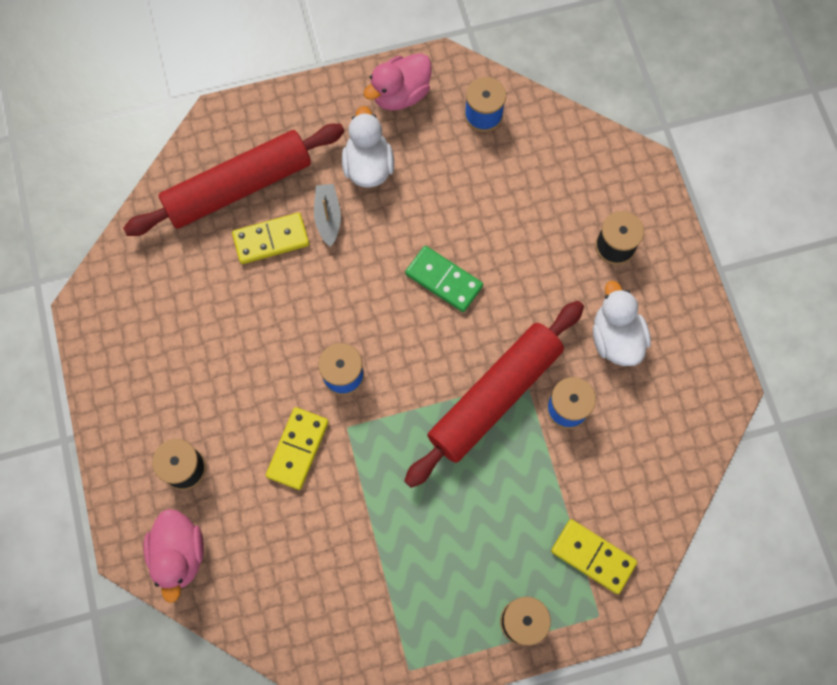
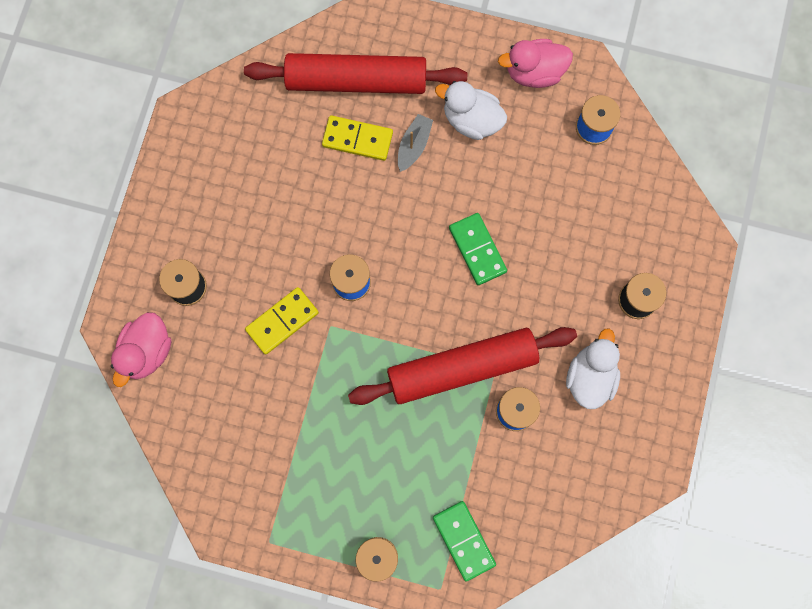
camera: 30 degrees right, 5 degrees up
(368, 166) = (471, 120): white duck -> white duck turned 90 degrees counterclockwise
(593, 556) = (464, 540): yellow domino -> green domino

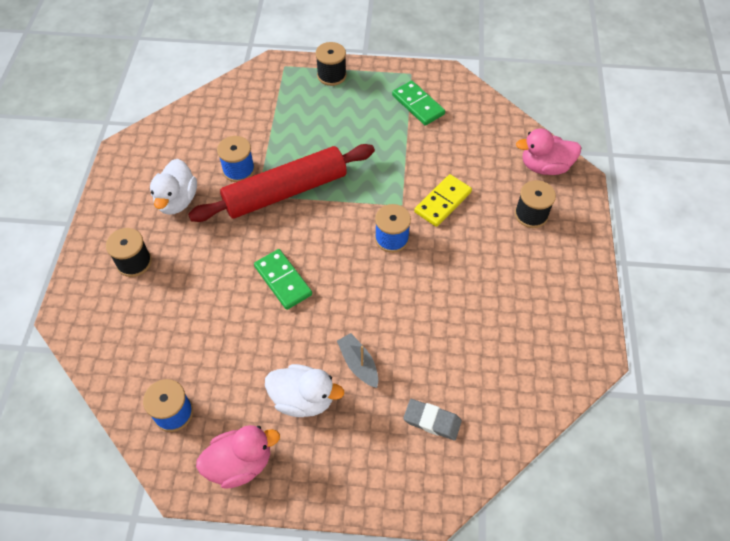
camera: 170 degrees right, 20 degrees down
(147, 352) = (544, 166): pink duck -> pink duck turned 105 degrees counterclockwise
(356, 80) = (432, 421): red rolling pin -> grey eraser
(357, 139) = (416, 360): yellow domino -> none
(414, 145) = (358, 364): grey boat -> grey boat turned 135 degrees clockwise
(464, 540) = (270, 92): green domino -> green domino (418, 105)

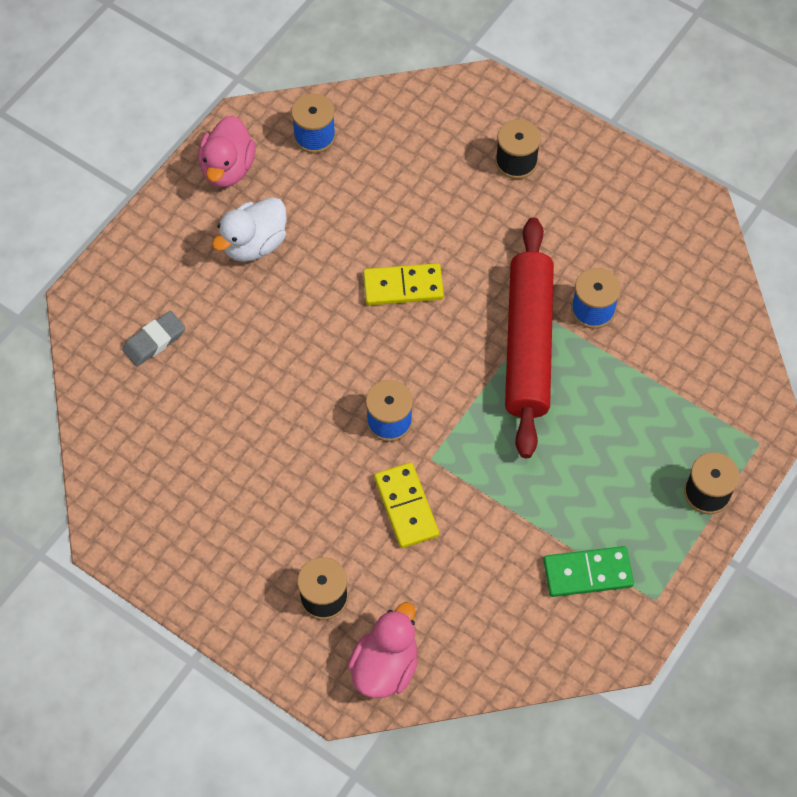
camera: 120 degrees right, 5 degrees up
(177, 201) = (581, 230): white duck -> none
(283, 280) = (403, 286): green domino -> yellow domino
(358, 364) = (257, 308): grey boat -> none

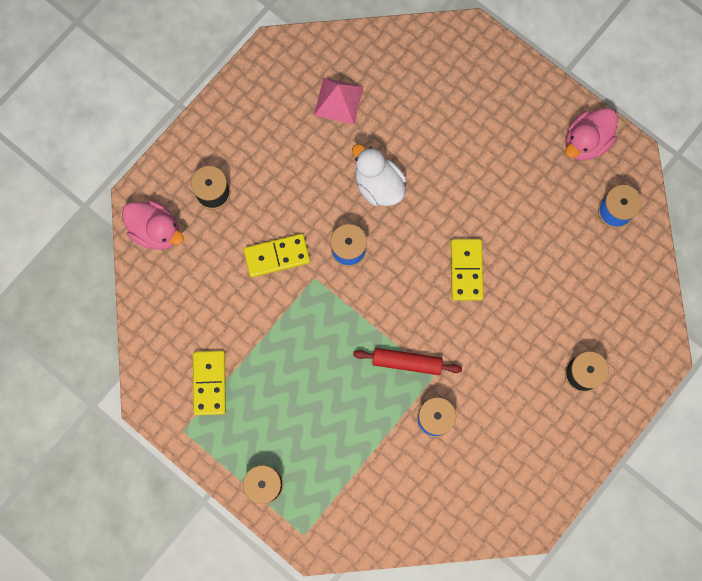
camera: 95 degrees right, 15 degrees up
(154, 341) = (431, 83): grey eraser -> none
(182, 450) = (338, 100): none -> pink pyramid
(228, 168) = (585, 142): pink duck -> pink duck turned 60 degrees counterclockwise
(254, 244) = (513, 159): white duck -> white duck (378, 185)
(527, 344) = (407, 362): red rolling pin -> red rolling pin, size x0.51
(587, 573) = (210, 383): green domino -> yellow domino

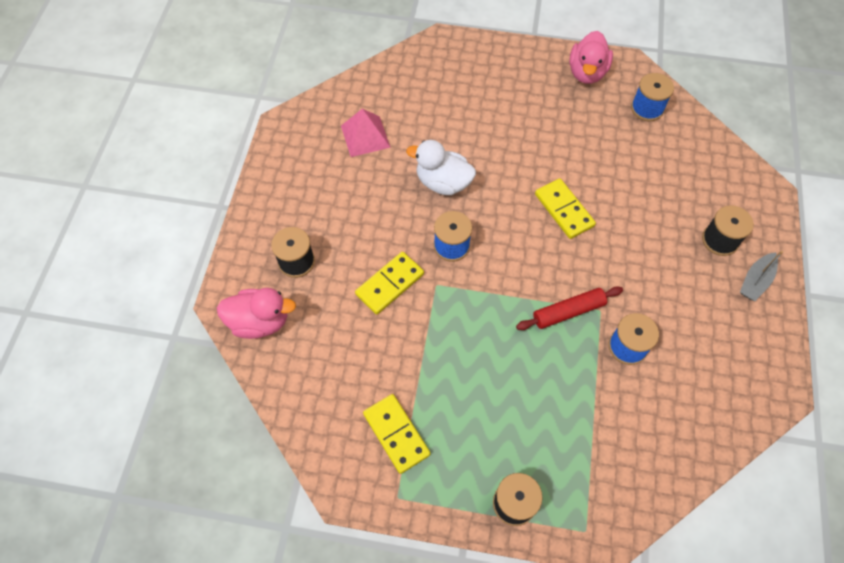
camera: 30 degrees left, 15 degrees down
(584, 426) = (755, 281): none -> grey boat

